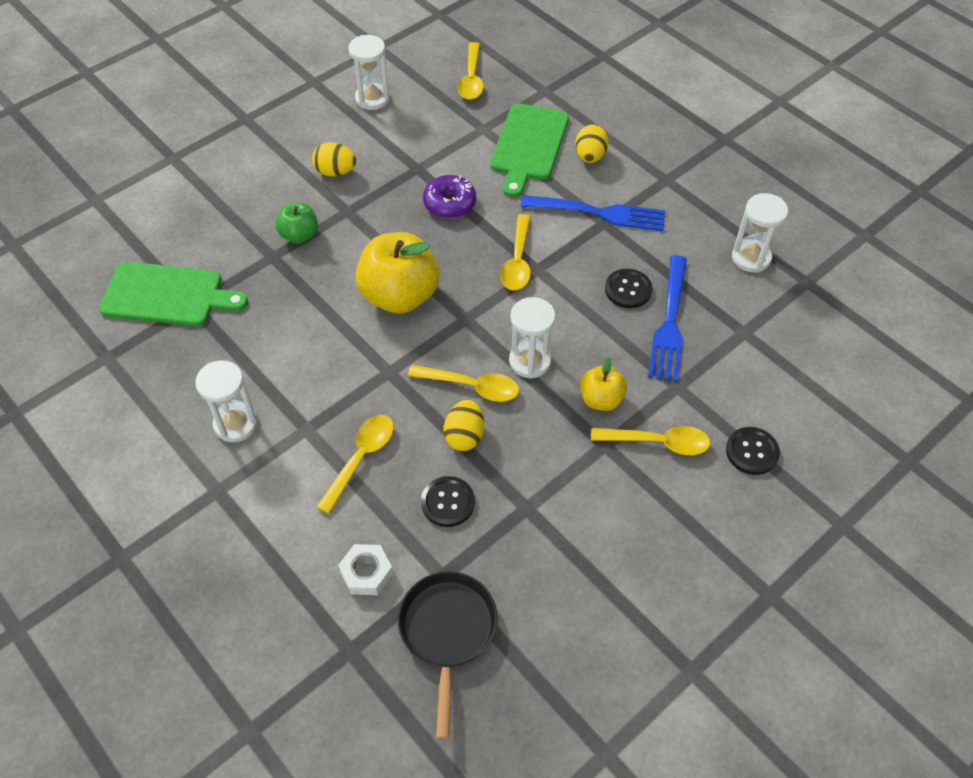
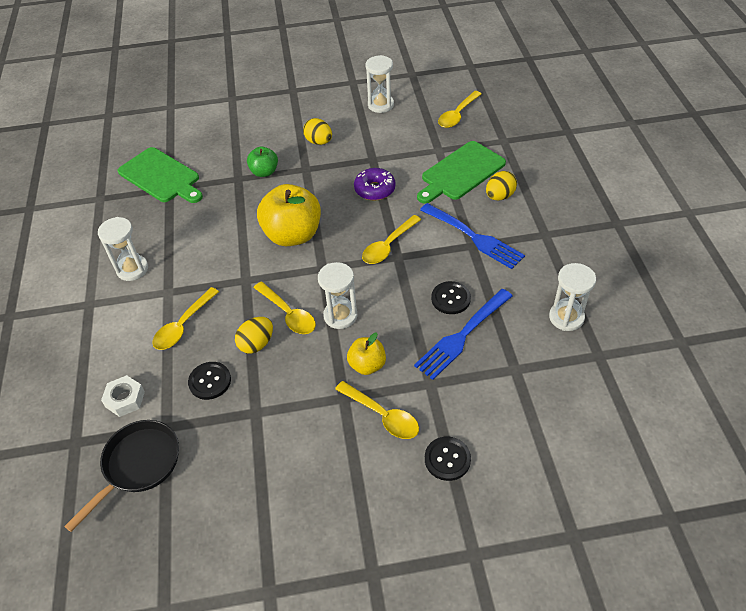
camera: 35 degrees right, 5 degrees down
(361, 458) = (183, 326): yellow spoon -> yellow spoon turned 150 degrees clockwise

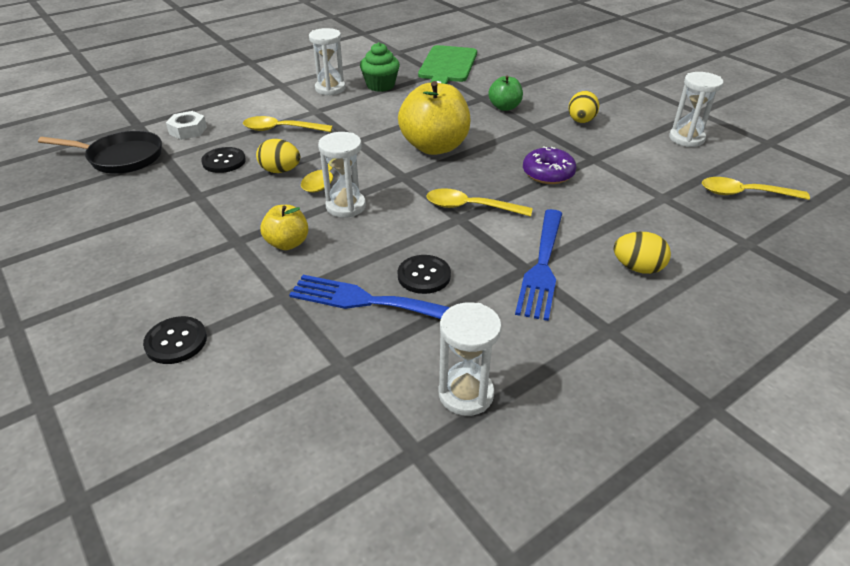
camera: 60 degrees right, 10 degrees down
(158, 232) = (380, 85): none -> green cupcake
(382, 415) = (222, 274): yellow spoon -> none
(460, 172) = (644, 224): green cutting board -> none

